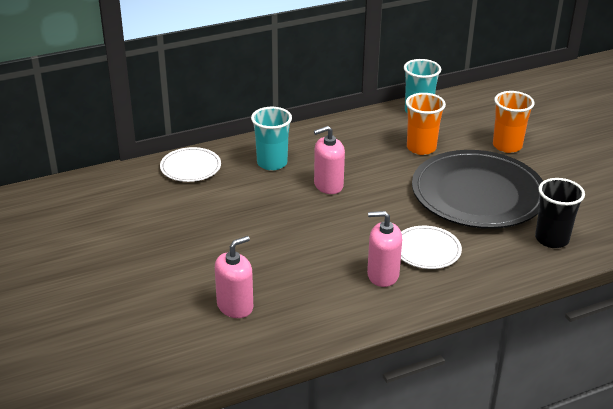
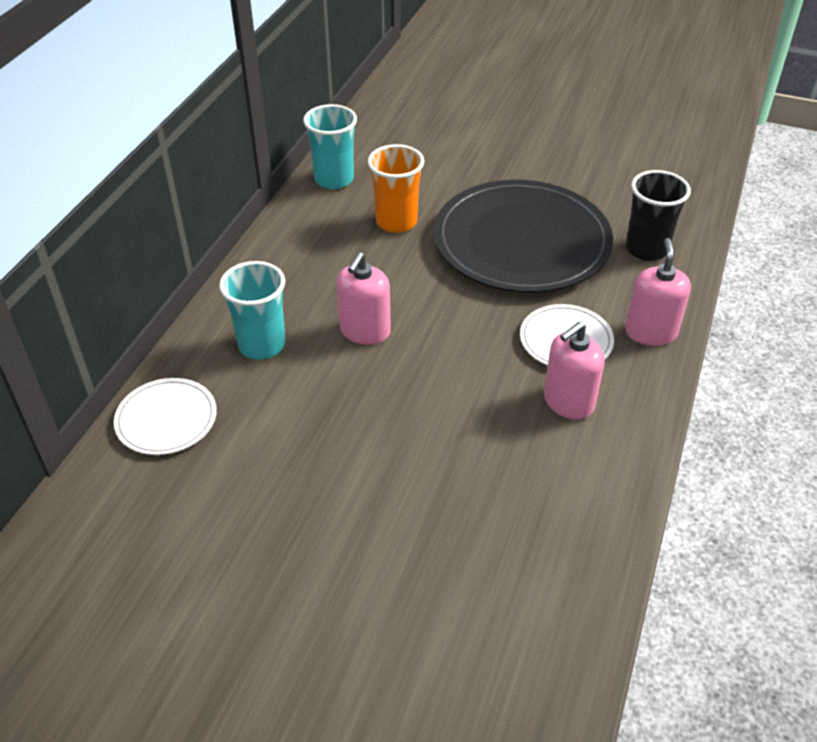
camera: 45 degrees left, 10 degrees up
(235, 306) = (483, 568): pink soap dispenser -> pink soap dispenser (650, 332)
(507, 146) = (472, 170): orange cup -> none

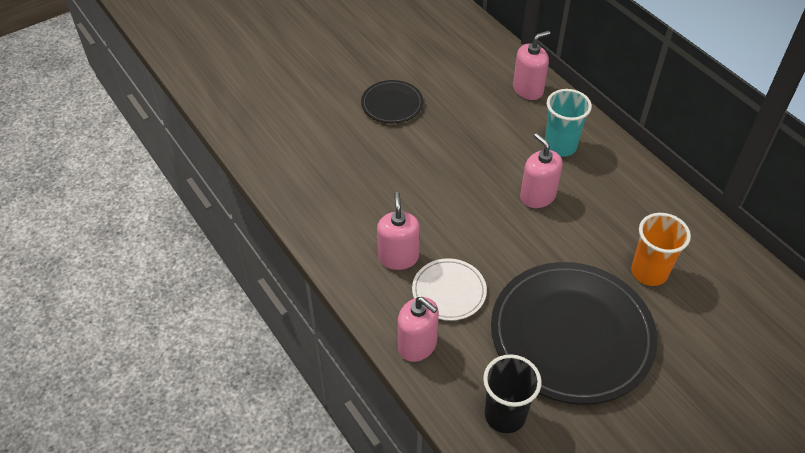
camera: 125 degrees right, 5 degrees up
(166, 419) = (528, 89): white plate -> pink soap dispenser
(312, 560) = (392, 104): none -> black plate
(334, 179) = (734, 263): turquoise cup -> none

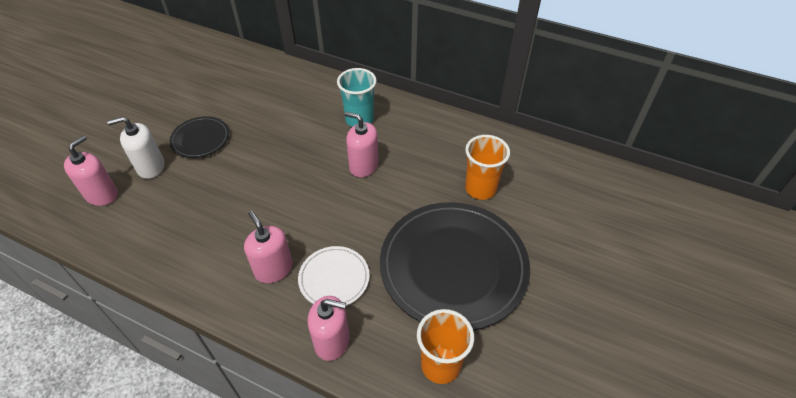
camera: 30 degrees left, 0 degrees up
(335, 114) = (151, 167): none -> white soap dispenser
(505, 415) = (440, 365): black cup -> orange cup
(528, 89) = (310, 86): pink soap dispenser -> pink soap dispenser (102, 195)

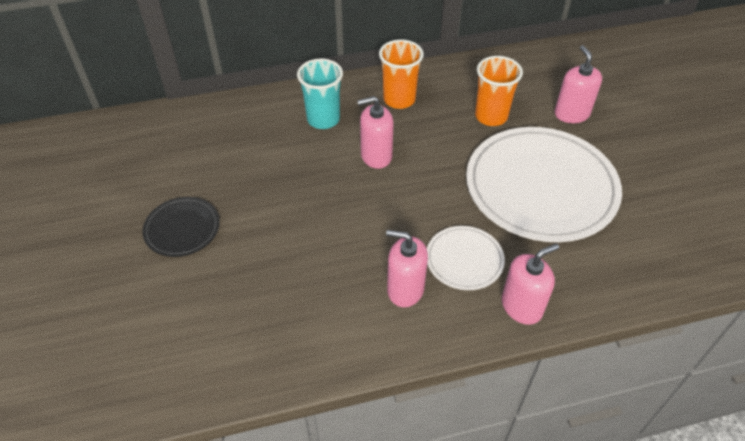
camera: 40 degrees left, 0 degrees up
(102, 195) = (138, 349): pink soap dispenser -> pink soap dispenser (571, 114)
(151, 167) = (160, 288): white soap dispenser -> none
(440, 365) = (614, 262): orange cup -> orange cup (399, 99)
(453, 267) = (541, 187): black plate -> white plate

